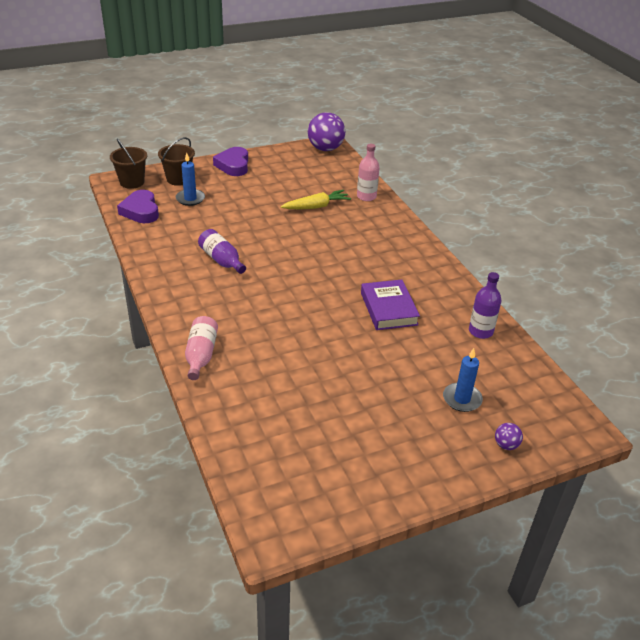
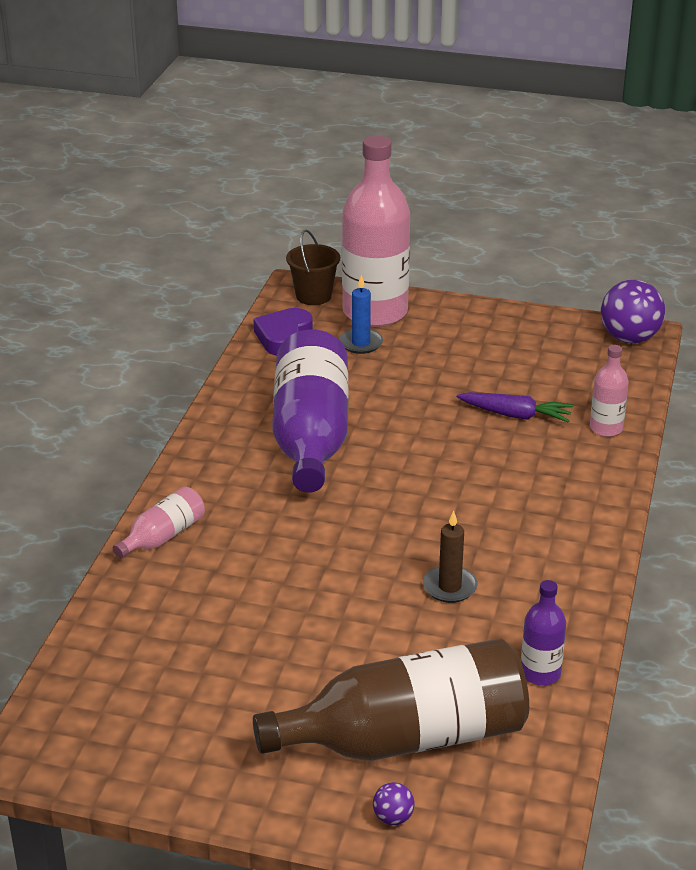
camera: 40 degrees right, 5 degrees down
(178, 179) = (375, 312): brown bucket -> pink bottle
(222, 260) = (311, 436): purple bottle -> purple bottle, size x2.18
(233, 165) = (468, 318): purple heart -> none
(316, 206) = (515, 415): yellow carrot -> purple carrot
(388, 309) = (449, 587): purple book -> brown candle
(462, 399) = (406, 738): blue candle -> brown bottle

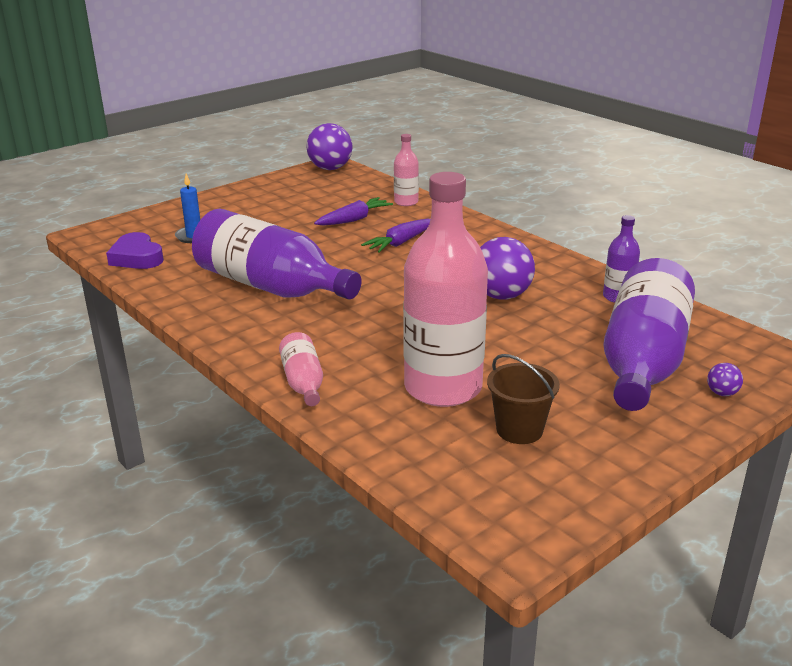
camera: 55 degrees left, 5 degrees down
(313, 296) = (108, 232): brown bucket -> brown bucket (519, 430)
(375, 312) = (168, 221): pink bottle -> pink bottle (443, 388)
(406, 738) = (643, 361): brown bottle -> purple bottle
(449, 587) = (501, 296): brown candle -> purple ball
(496, 470) = (400, 243): none -> purple carrot

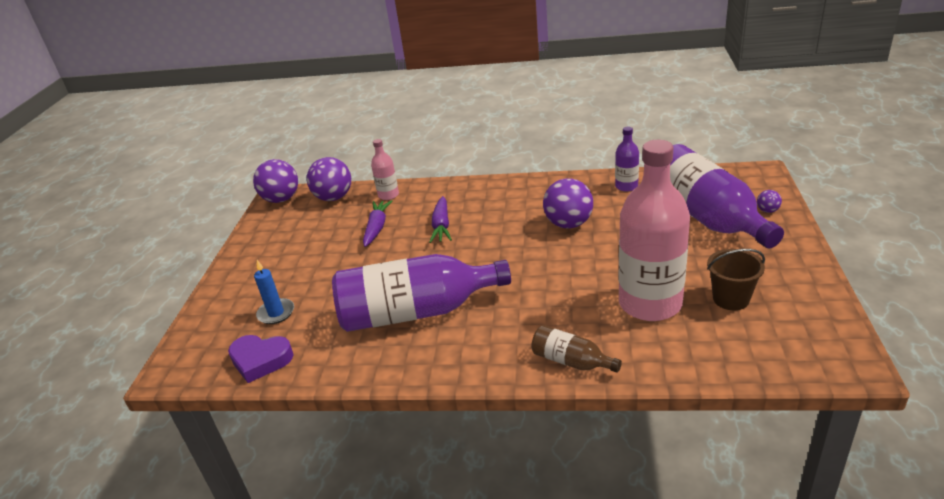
camera: 40 degrees left, 5 degrees up
(303, 382) = (571, 361): pink bottle -> brown bottle
(365, 184) = (334, 197): none -> purple ball

